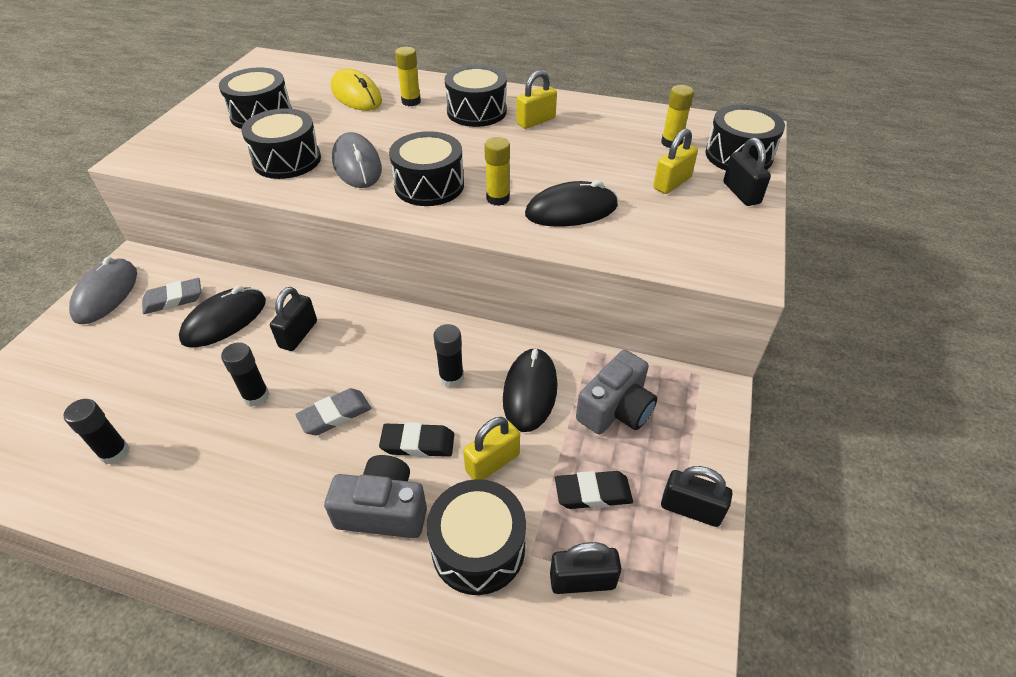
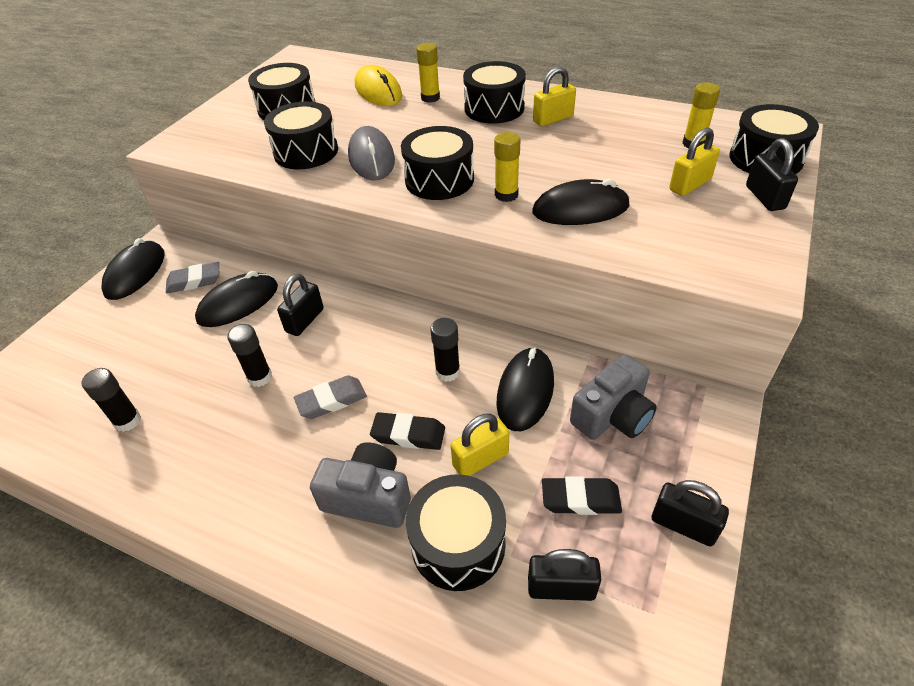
camera: 10 degrees right, 0 degrees up
(106, 294) = (135, 273): grey mouse -> black mouse

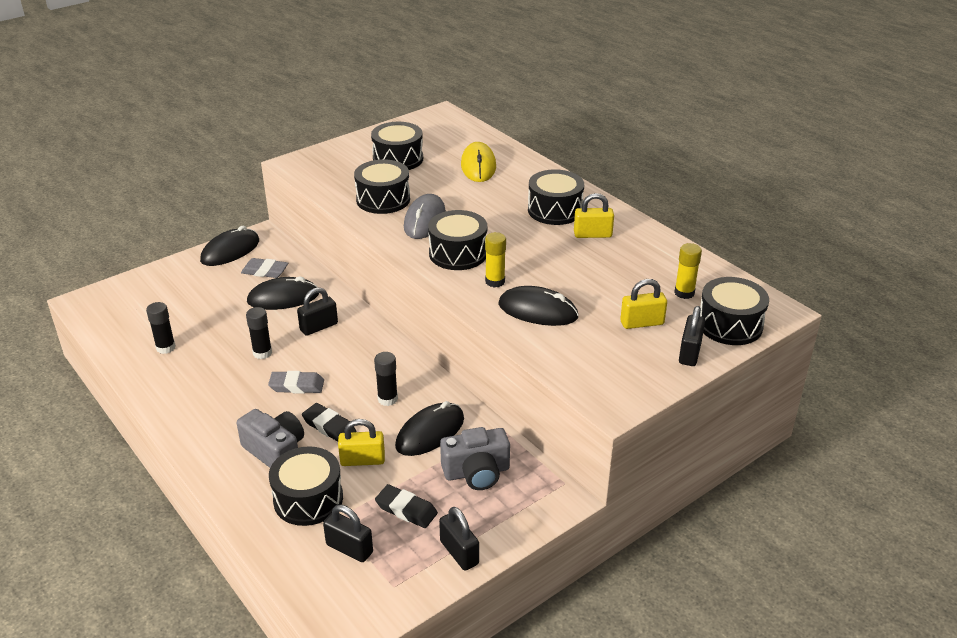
camera: 25 degrees right, 10 degrees down
(430, 98) = (513, 185): yellow glue stick -> none

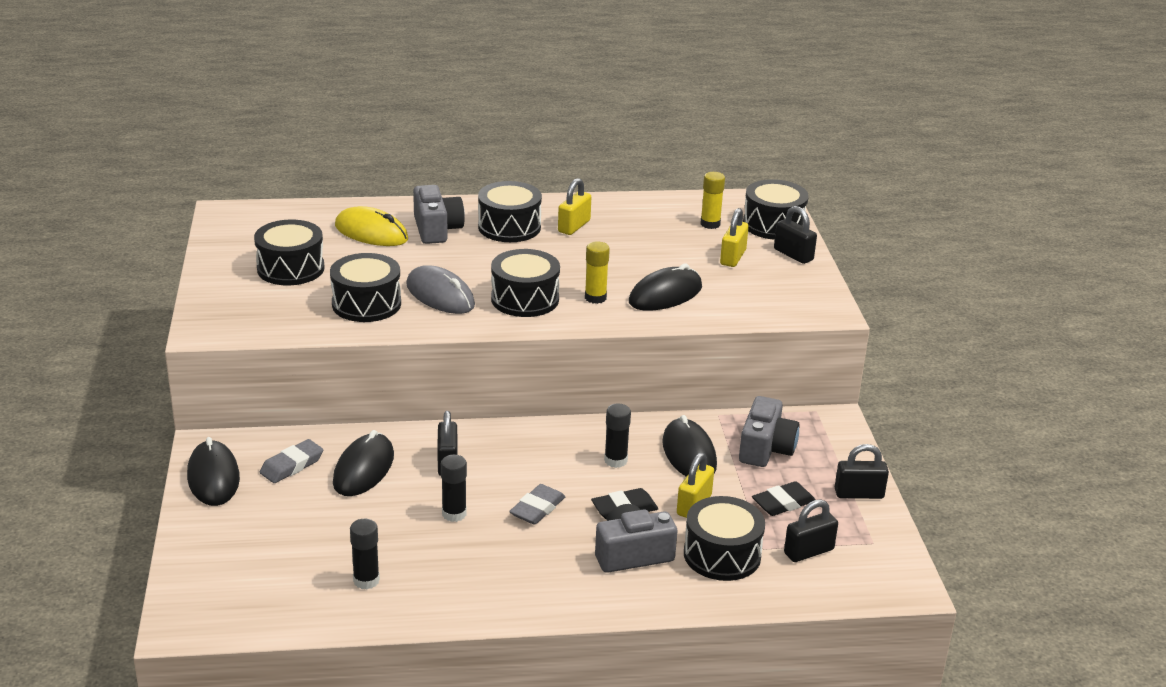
camera: 60 degrees left, 5 degrees down
(514, 185) = (436, 229): none -> grey camera

